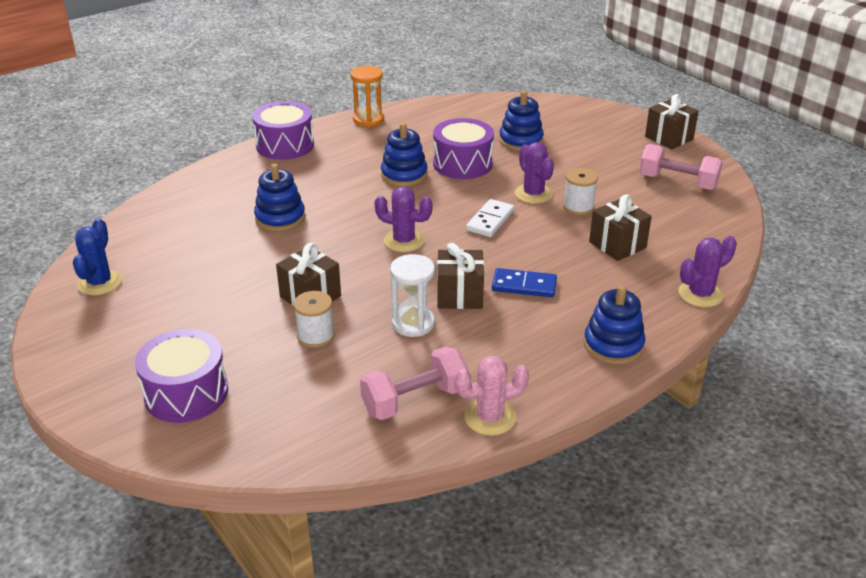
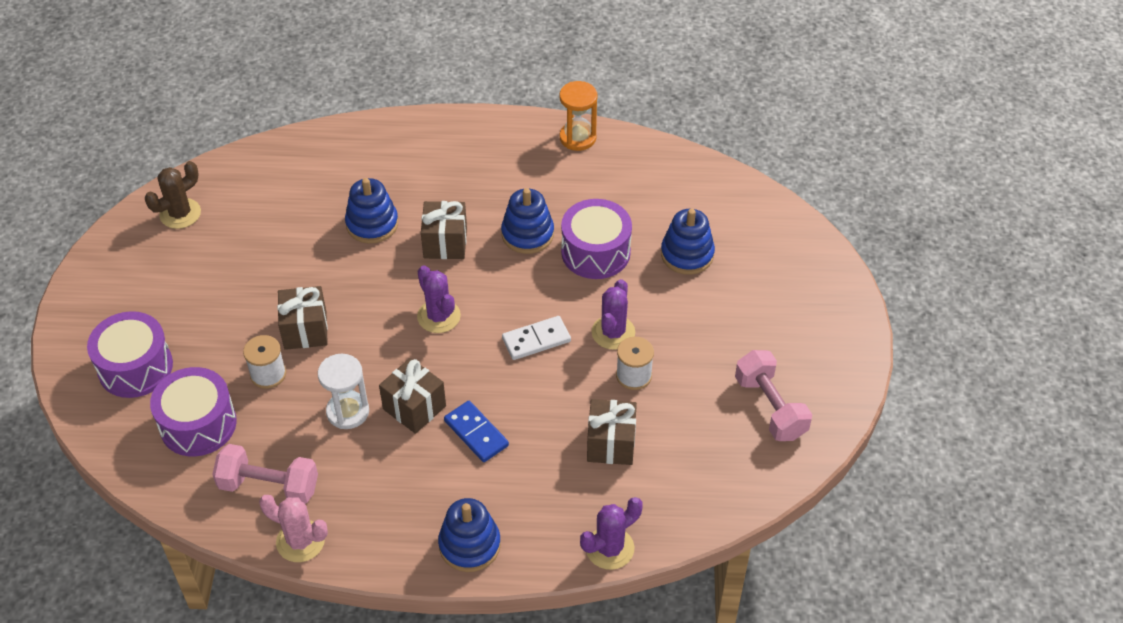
camera: 40 degrees right, 15 degrees up
(100, 283) = (180, 214): blue cactus -> brown cactus
(285, 145) = (468, 130): purple drum -> purple drum (198, 424)
(669, 138) = (843, 343): brown gift -> brown gift (445, 243)
(700, 294) = (609, 548): purple cactus -> purple cactus turned 45 degrees counterclockwise

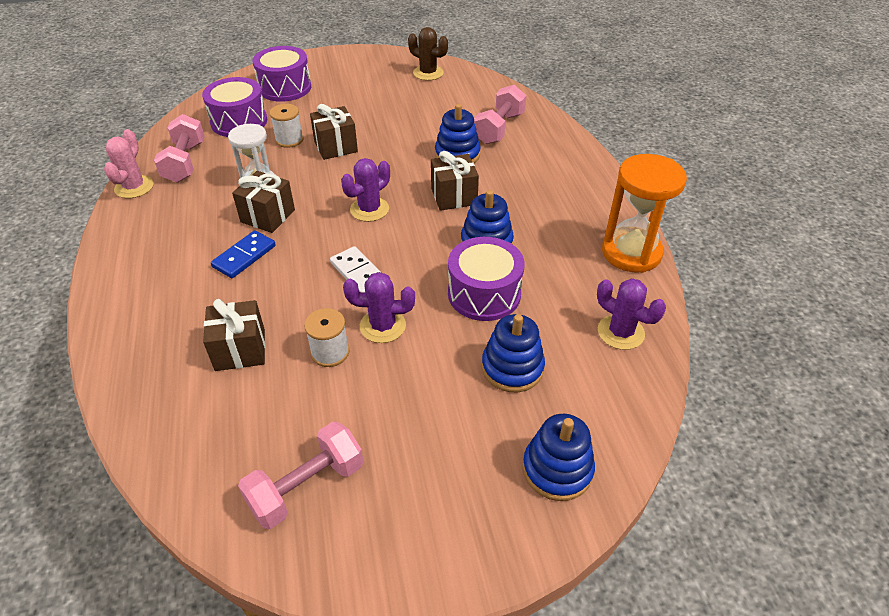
camera: 75 degrees right, 5 degrees down
(338, 177) = (499, 128): none -> pink dumbbell
(469, 545) = (124, 276): blue stacking toy -> blue stacking toy (557, 469)
(577, 138) = (631, 252): orange hourglass -> orange hourglass, size x1.52
(609, 548) = (113, 372): purple cactus -> purple cactus (620, 332)

